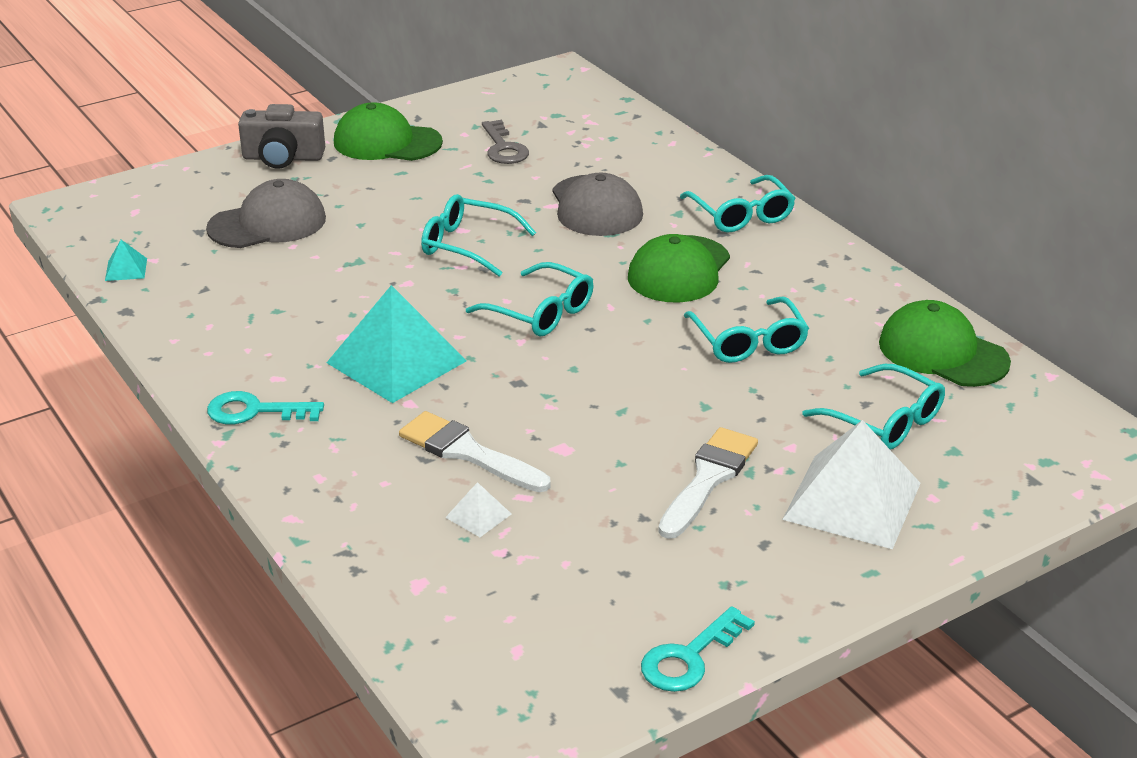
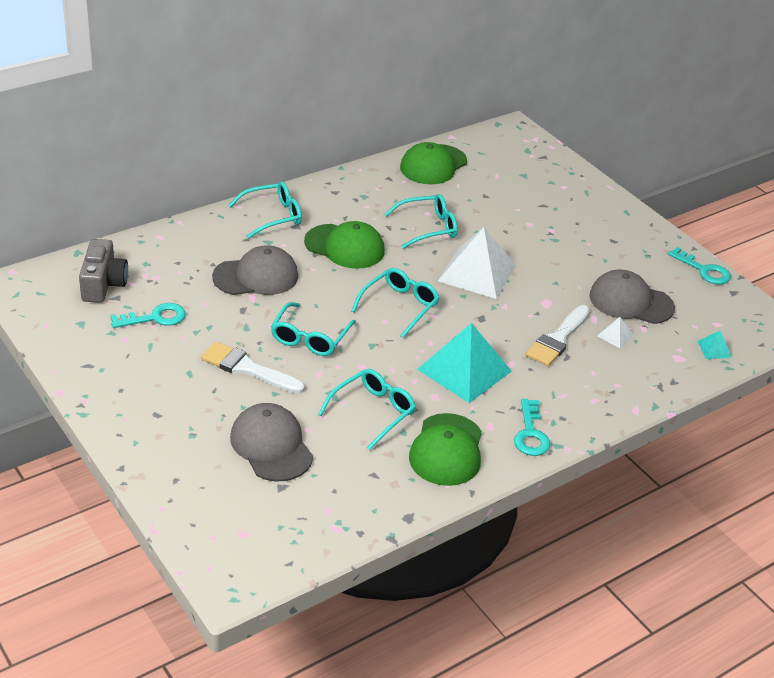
camera: 95 degrees left, 5 degrees up
(126, 269) = (344, 526): turquoise pyramid -> turquoise pyramid (714, 349)
(283, 158) = (153, 444): grey camera -> grey camera (103, 284)
(387, 142) = (133, 382): green cap -> green cap (446, 450)
(503, 148) = (155, 318): grey key -> turquoise key
(574, 544) = (630, 302): none -> grey cap
(708, 479) = (564, 253): white brush -> white brush (247, 368)
(852, 501) = (572, 210): white pyramid -> white pyramid (477, 273)
(884, 420) = (501, 192): turquoise glasses -> turquoise glasses (372, 412)

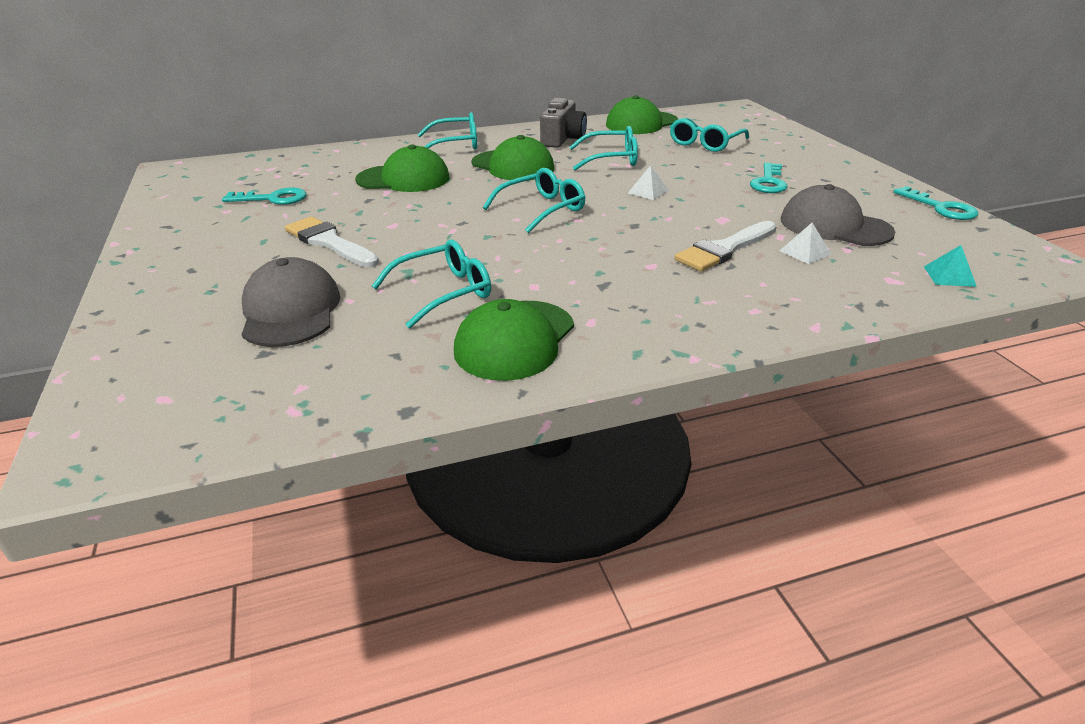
camera: 20 degrees right, 5 degrees down
(103, 284) = (249, 174): grey camera -> grey camera (562, 139)
(256, 276) = (403, 179): grey cap -> green cap
(310, 337) = (421, 224): turquoise glasses -> turquoise glasses (705, 143)
(464, 370) = (587, 266): turquoise pyramid -> none
(477, 273) = (648, 191): white pyramid -> white pyramid, size x0.42
(530, 433) = (645, 336): turquoise key -> turquoise key (768, 182)

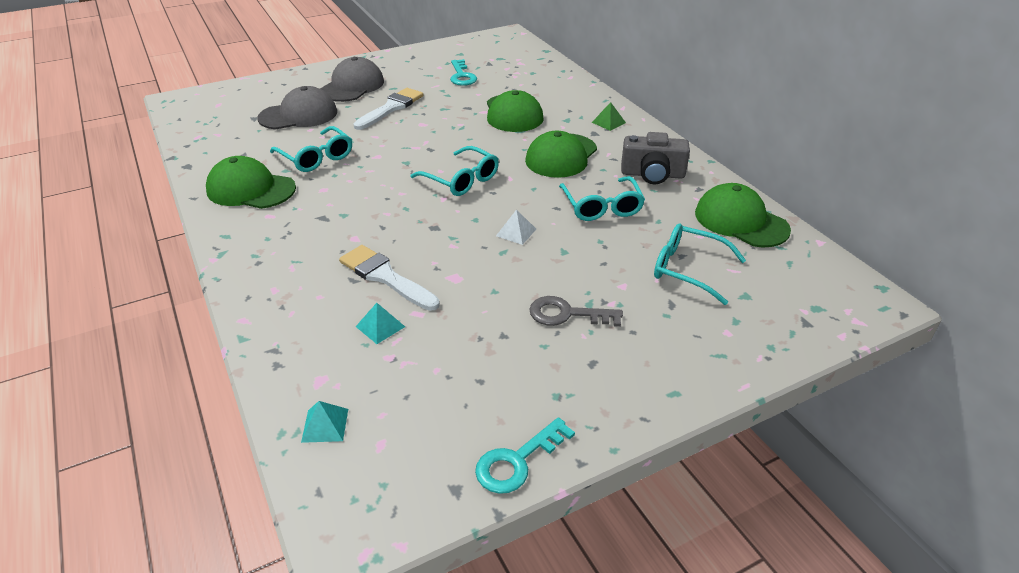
camera: 80 degrees right, 5 degrees up
(455, 144) = (608, 122): turquoise glasses -> green pyramid
(768, 182) = (567, 314): turquoise key -> grey key
(805, 252) = (380, 326): white pyramid -> turquoise pyramid
(834, 226) = (446, 354): grey cap -> grey cap (352, 86)

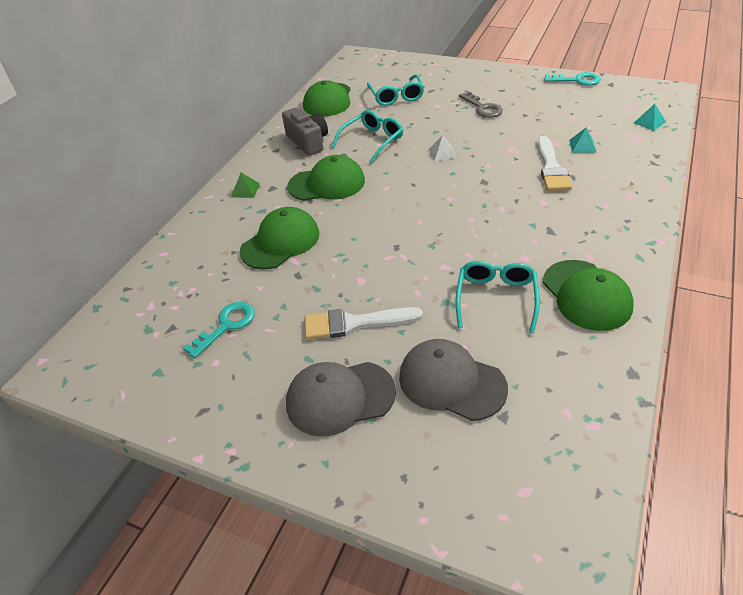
camera: 125 degrees left, 5 degrees up
(461, 179) = (417, 205): turquoise glasses -> none

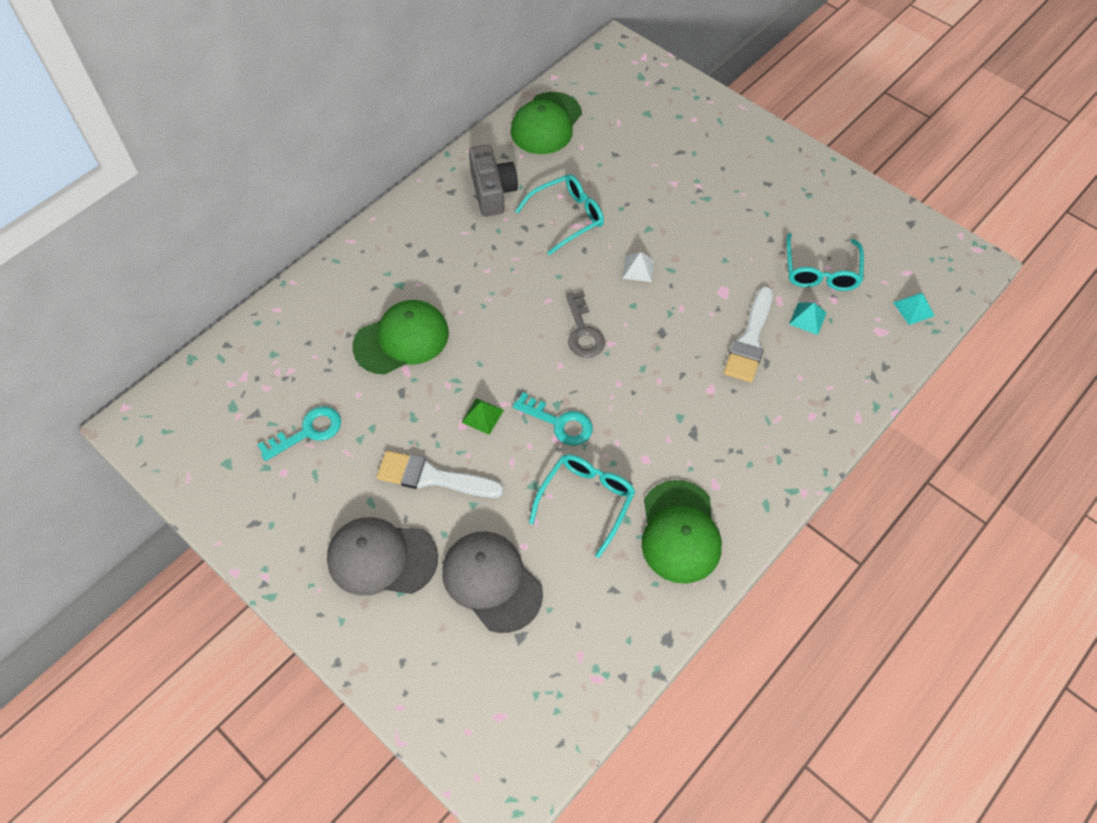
camera: 15 degrees right, 15 degrees up
(245, 190) = (393, 246): green pyramid -> green pyramid (482, 416)
(327, 184) = (485, 269): green cap -> none
(396, 96) = (632, 147): turquoise glasses -> turquoise glasses (821, 271)
(482, 108) = (726, 208): grey key -> grey key (583, 331)
(577, 80) = (872, 200): turquoise key -> turquoise key (559, 423)

